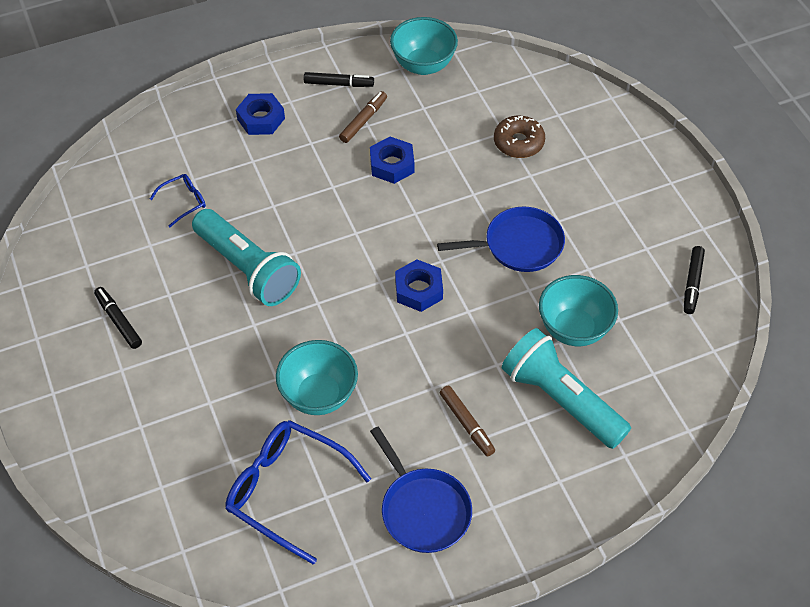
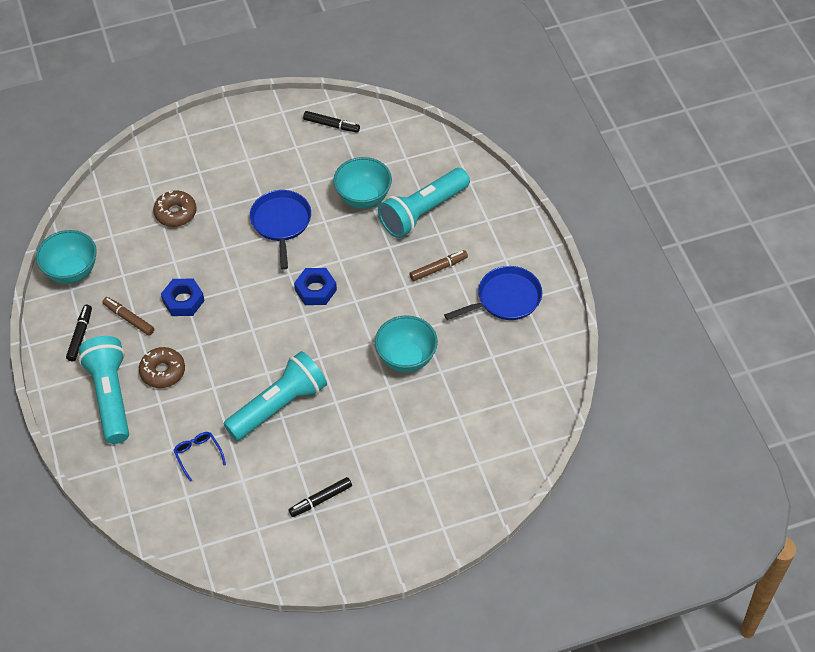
camera: 85 degrees left, 0 degrees up
(261, 119) = (110, 396): blue nut -> turquoise flashlight
(286, 490) = (485, 381): blue glasses -> none
(293, 158) = (163, 371): none -> brown donut

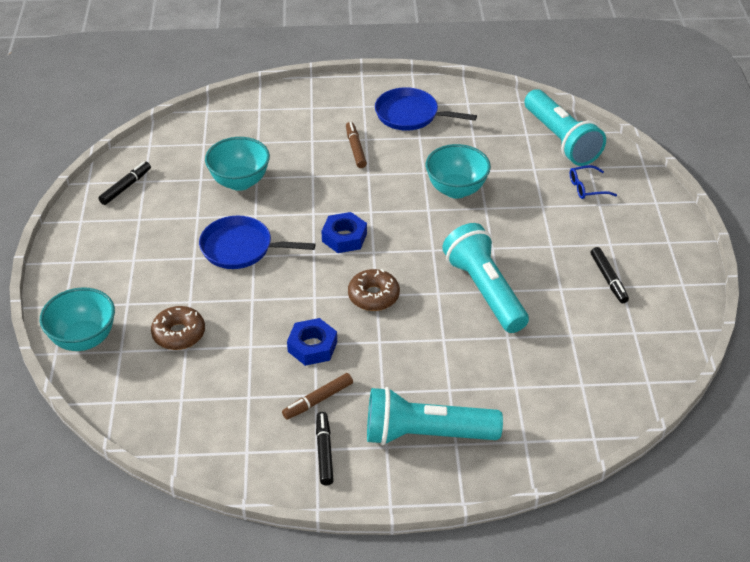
camera: 75 degrees left, 10 degrees down
(71, 272) = (220, 447): turquoise bowl -> turquoise bowl (84, 339)
(80, 335) = (324, 452): black marker -> black marker turned 60 degrees clockwise
(163, 371) = (407, 380): brown donut -> brown donut (373, 296)
(198, 455) = (529, 366): blue glasses -> blue glasses (586, 188)
(422, 212) = (280, 146): turquoise flashlight -> turquoise flashlight (561, 140)
(505, 298) = (410, 115): blue pan -> blue pan turned 60 degrees counterclockwise

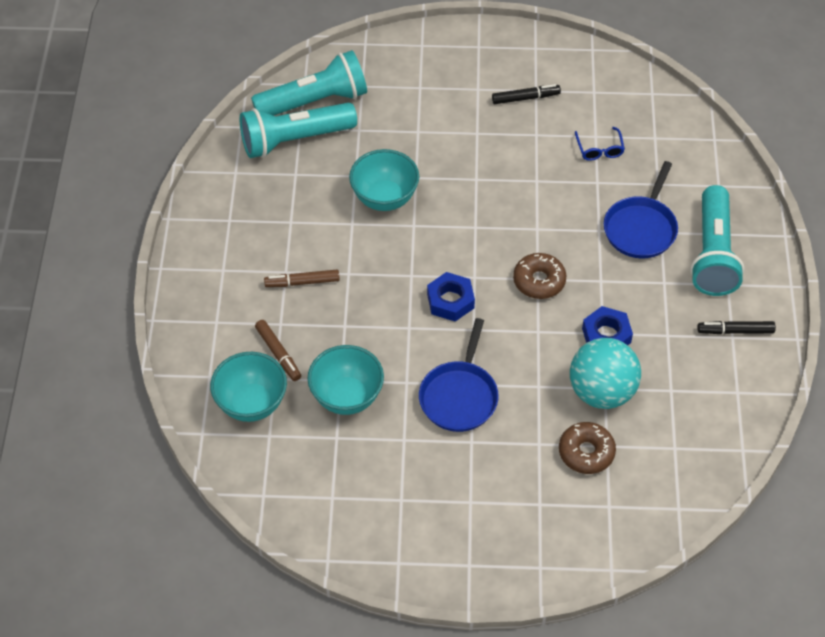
camera: 85 degrees left, 10 degrees up
(84, 339) = (591, 543): turquoise bowl -> turquoise bowl (251, 404)
(126, 187) = (341, 517): black marker -> none
(246, 344) = (601, 392): none -> turquoise ball
(318, 400) = (675, 333): brown marker -> brown marker (278, 353)
(410, 115) = (248, 227): blue pan -> blue pan (641, 228)
(484, 290) = (536, 192): turquoise flashlight -> turquoise flashlight (294, 140)
(586, 188) = (394, 93): blue glasses -> blue glasses (599, 150)

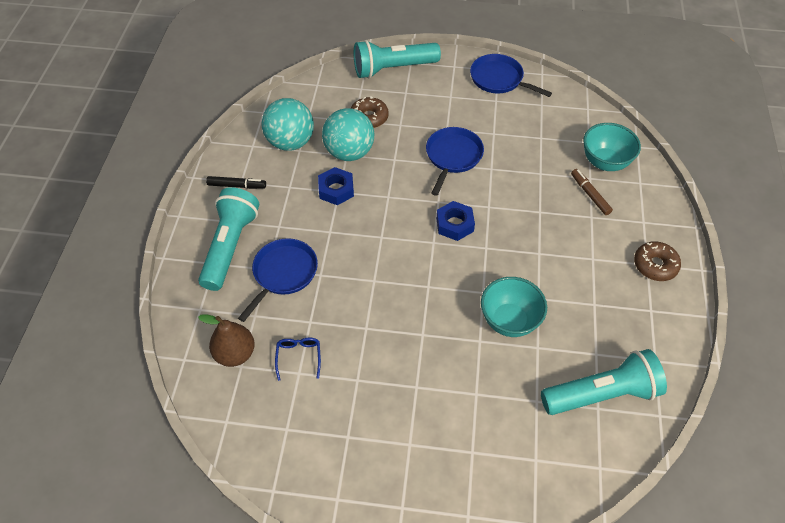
camera: 175 degrees left, 0 degrees up
(302, 282) = (577, 248): brown marker -> none
(315, 101) = (586, 442): turquoise flashlight -> turquoise flashlight (393, 69)
(347, 397) = (535, 162): turquoise bowl -> none
(397, 543) = (499, 79): none -> blue pan
(525, 98) = (360, 427): black marker -> none
(539, 281) = (380, 235): brown donut -> brown donut (655, 265)
(665, 147) = (235, 353): none -> brown pear
(687, 401) = (290, 142): none -> turquoise ball

